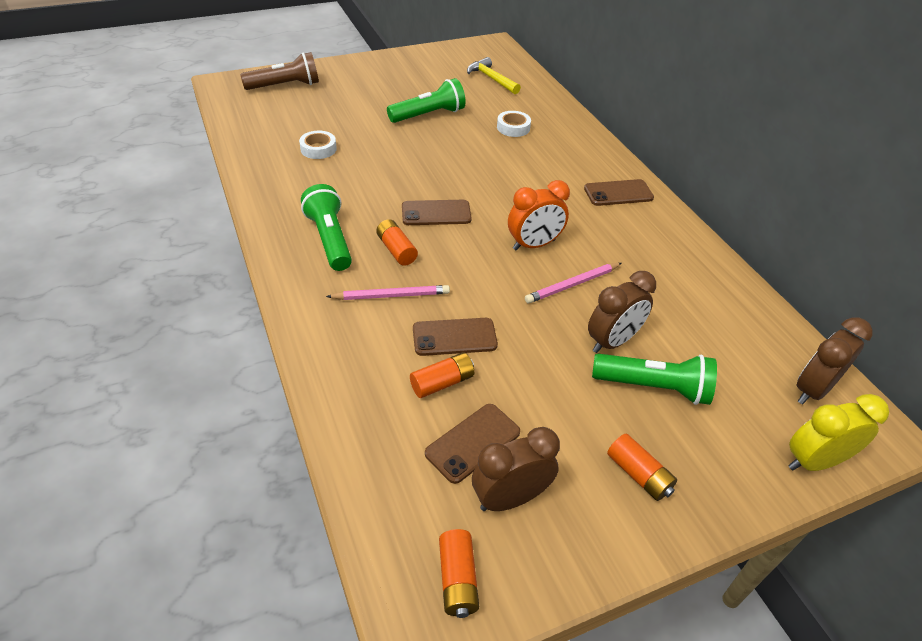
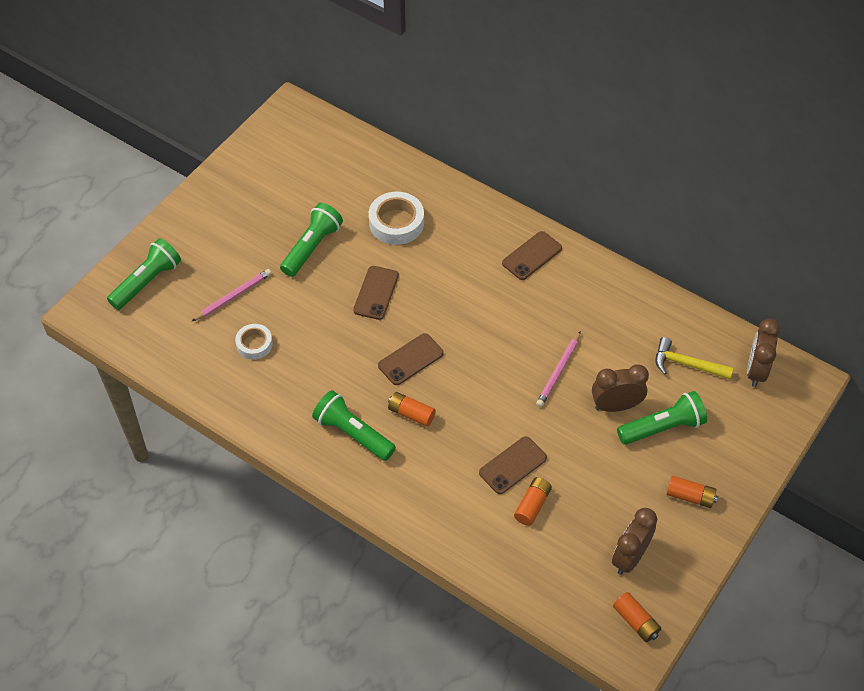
camera: 30 degrees left, 10 degrees up
(285, 86) = (147, 281): brown flashlight -> green flashlight
(391, 296) = (442, 457): pink pencil -> pink pencil (233, 296)
(473, 443) = (583, 535): brown phone -> brown phone (376, 293)
(491, 79) = (328, 165): yellow hammer -> yellow hammer (686, 364)
(513, 128) = (396, 223): white tape -> white tape, size x1.62
(534, 245) = (506, 348): orange clock -> none
(612, 341) = (616, 406): brown clock -> brown clock turned 120 degrees counterclockwise
(814, 461) = (780, 426): yellow clock -> none

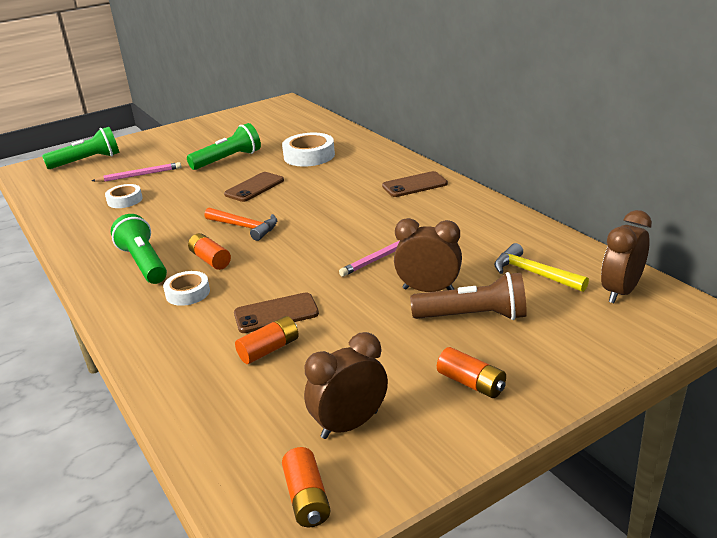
camera: 25 degrees right, 25 degrees down
(410, 359) = (245, 227): brown phone -> orange hammer
(422, 461) = (188, 293): none -> white tape
(662, 427) = (473, 316): green flashlight -> brown flashlight

